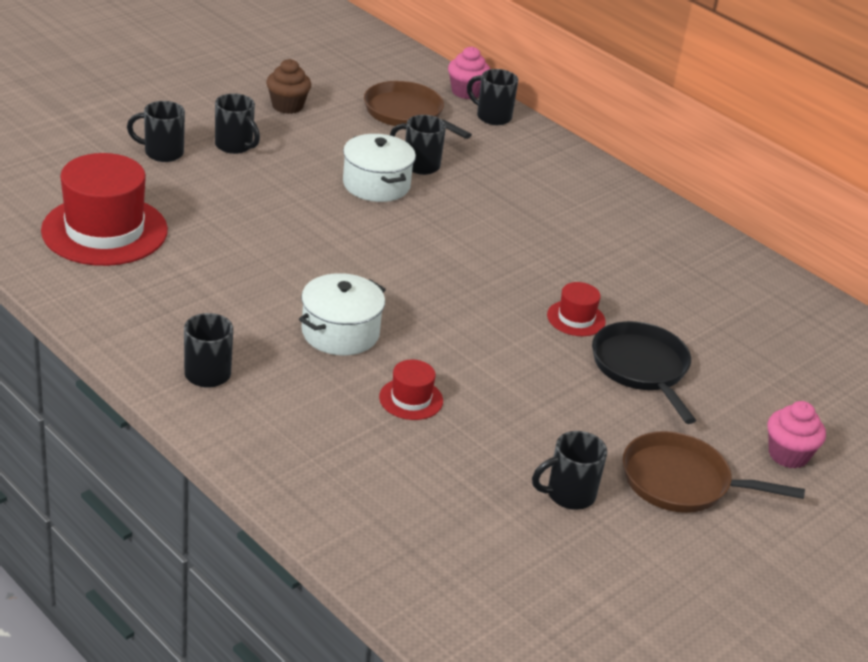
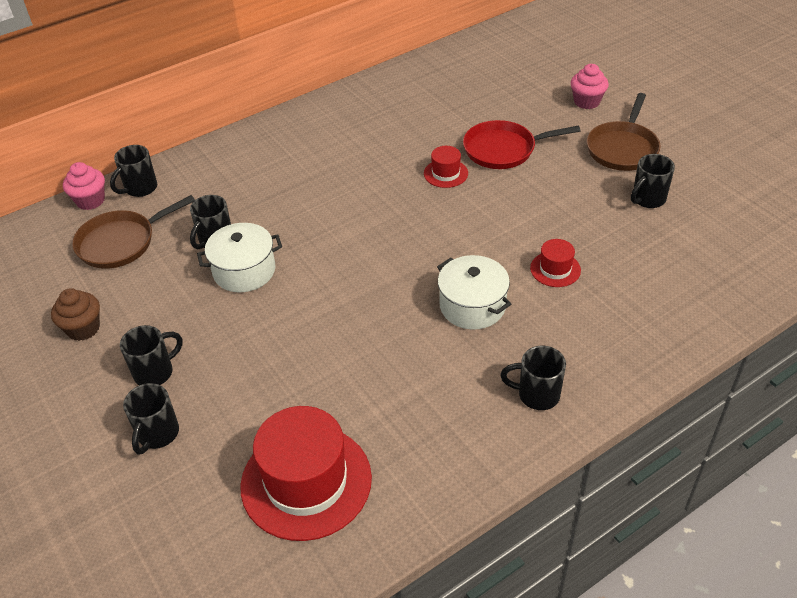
camera: 75 degrees left, 10 degrees up
(569, 495) = (647, 199): black mug -> black mug turned 60 degrees clockwise
(641, 368) = (503, 149): black pan -> red pan

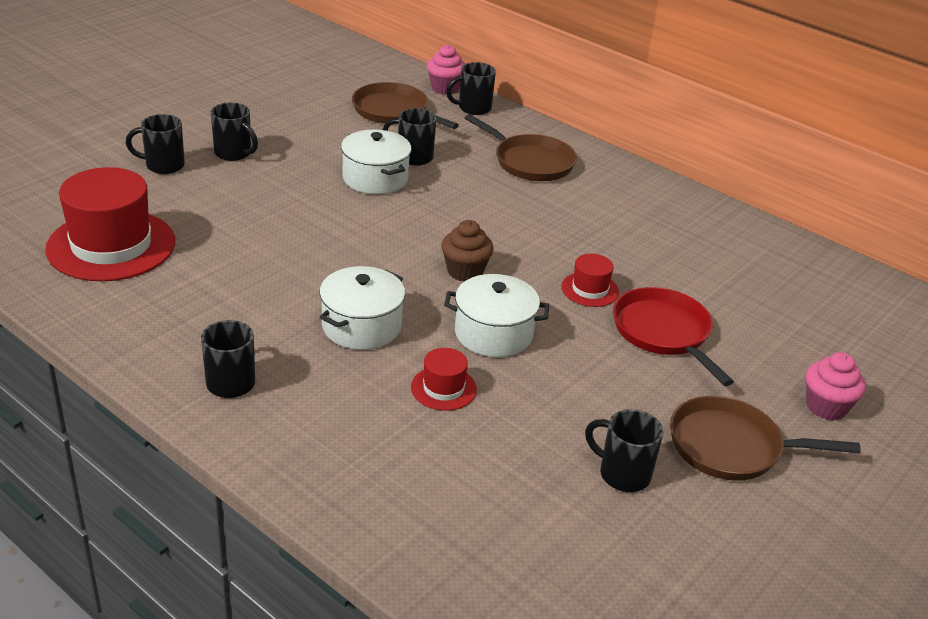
camera: 70 degrees right, 10 degrees down
(83, 328) = (280, 113): brown cupcake -> brown cupcake (465, 271)
(140, 188) = (473, 108): black mug -> black mug turned 45 degrees counterclockwise
(252, 170) = (530, 162): none -> brown pan
(493, 232) = (493, 334): none -> white pot

